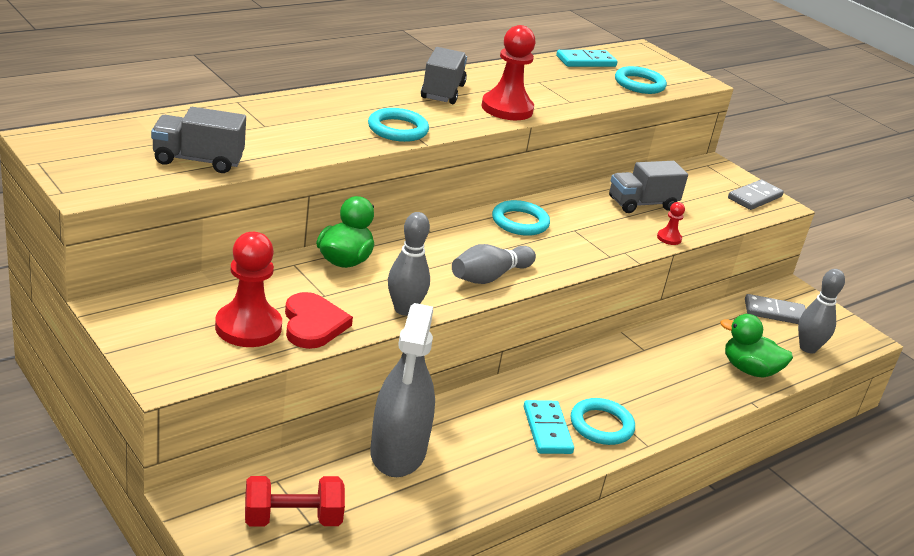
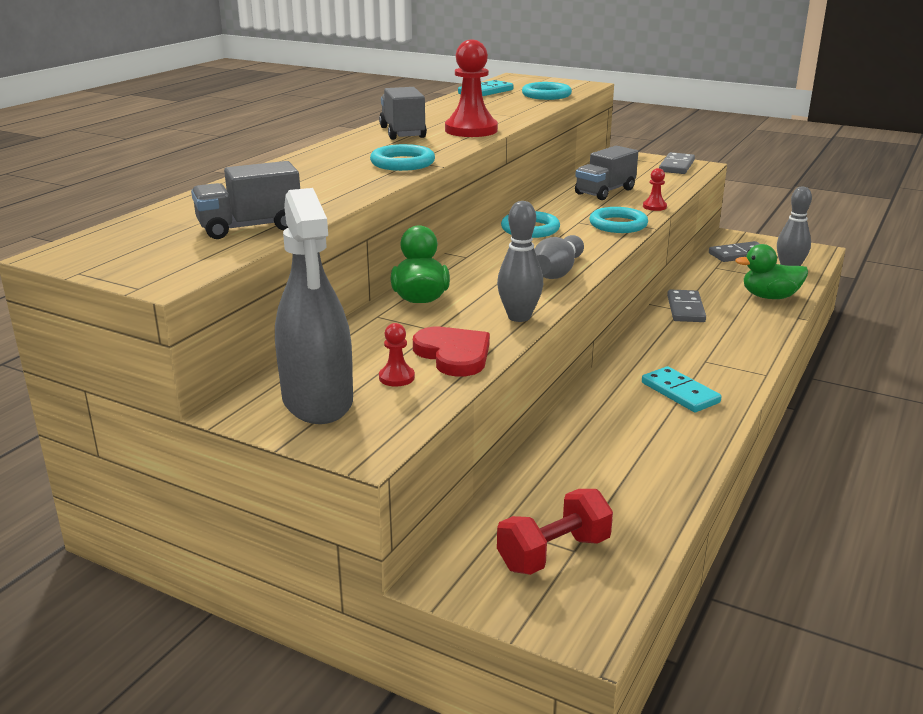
camera: 20 degrees left, 5 degrees down
(248, 327) = (396, 377): red pawn -> red pawn, size x0.47
(398, 452) = (581, 457): grey spray bottle -> grey spray bottle (317, 400)
(601, 425) = (716, 373): turquoise ring -> turquoise ring (618, 224)
(649, 351) = (685, 309): none -> grey domino

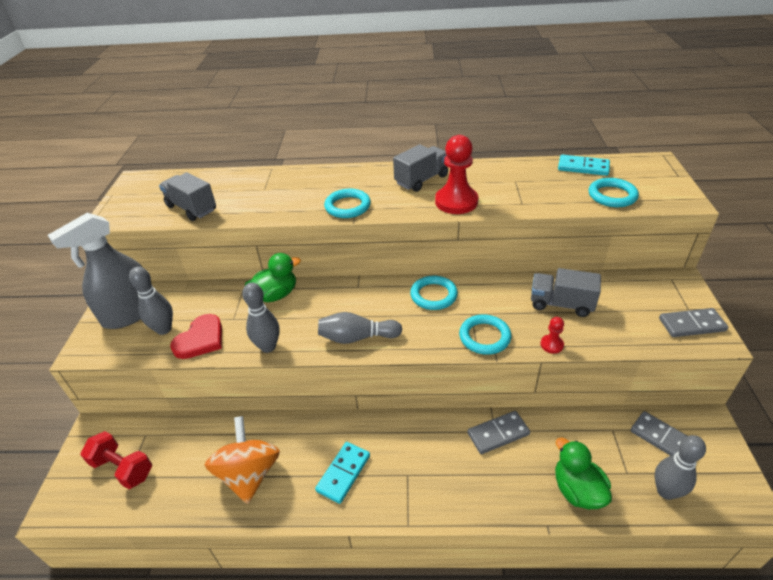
camera: 65 degrees right, 15 degrees up
(396, 377) = (164, 329): red pawn -> grey bowling pin
(639, 450) = (249, 474): none -> orange spinning top

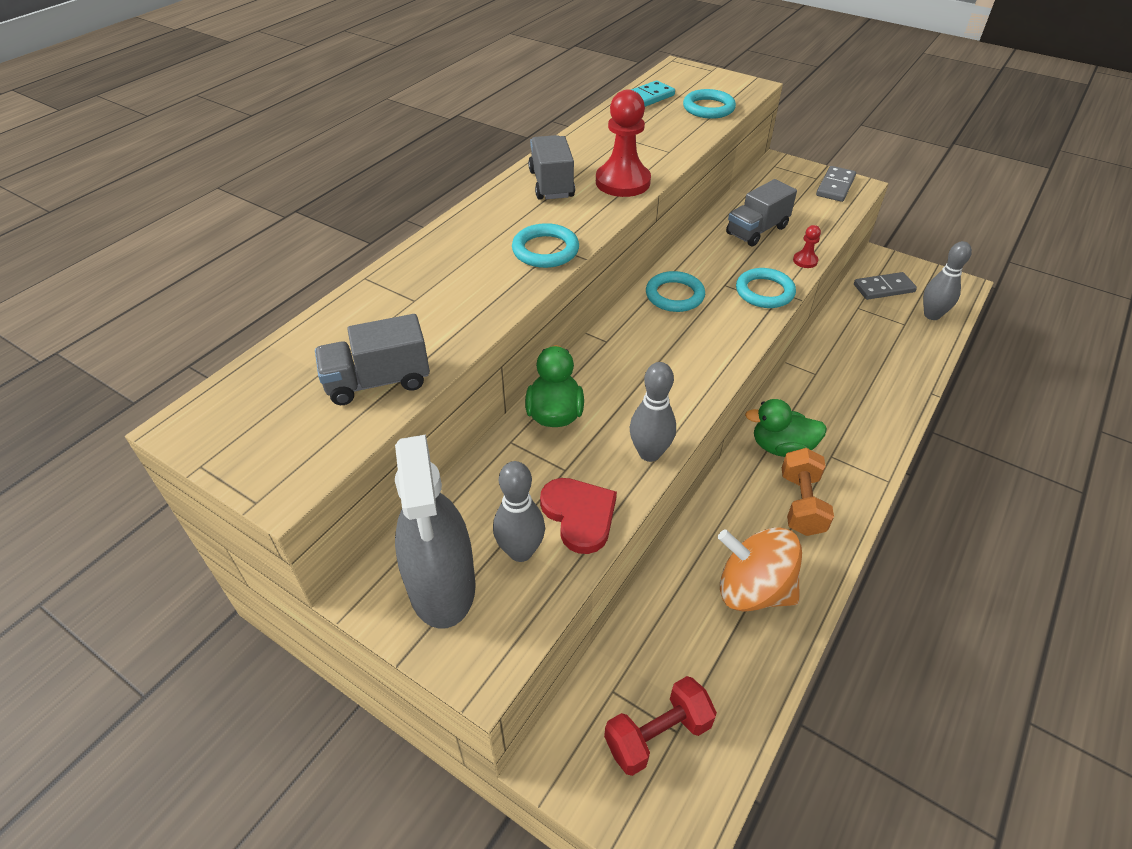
camera: 60 degrees left, 5 degrees up
(343, 473) = (801, 504): turquoise domino -> orange dumbbell
(357, 337) = (694, 375): grey bowling pin -> none
(498, 434) = (821, 373): grey domino -> none
(577, 490) = (906, 358): green duck -> green duck (781, 447)

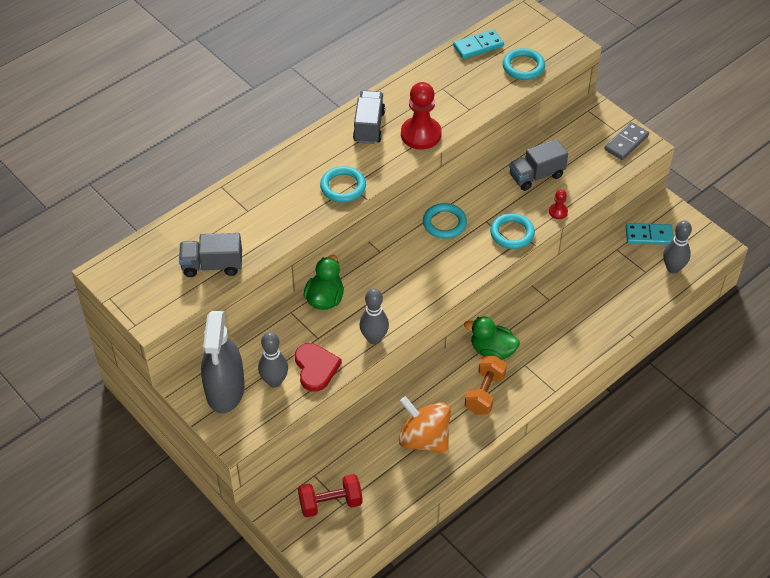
camera: 15 degrees right, 5 degrees up
(883, 288) = (649, 235): grey domino -> turquoise domino

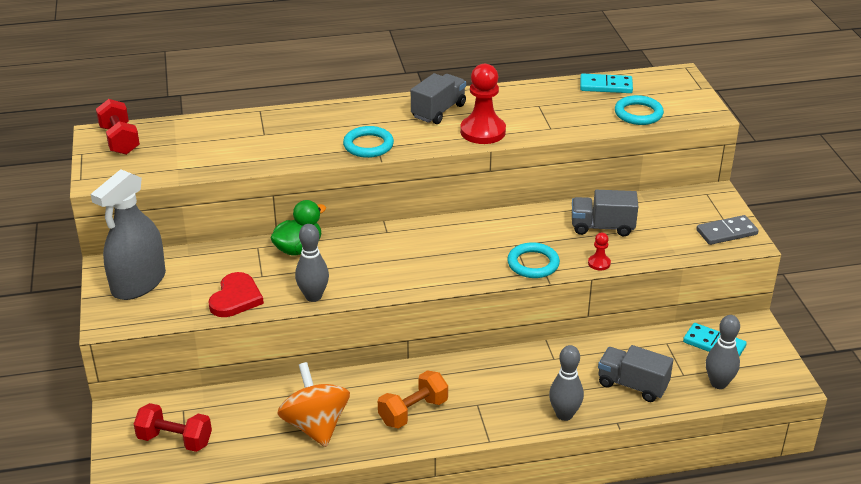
camera: 30 degrees right, 15 degrees down
(130, 270) = (120, 140): none -> red dumbbell
(212, 265) = (191, 161): grey truck -> grey truck (632, 385)
(274, 381) = (188, 293): grey bowling pin -> grey bowling pin (564, 414)
(444, 223) = (471, 232): turquoise ring -> none
(492, 351) = (454, 379): green duck -> none

